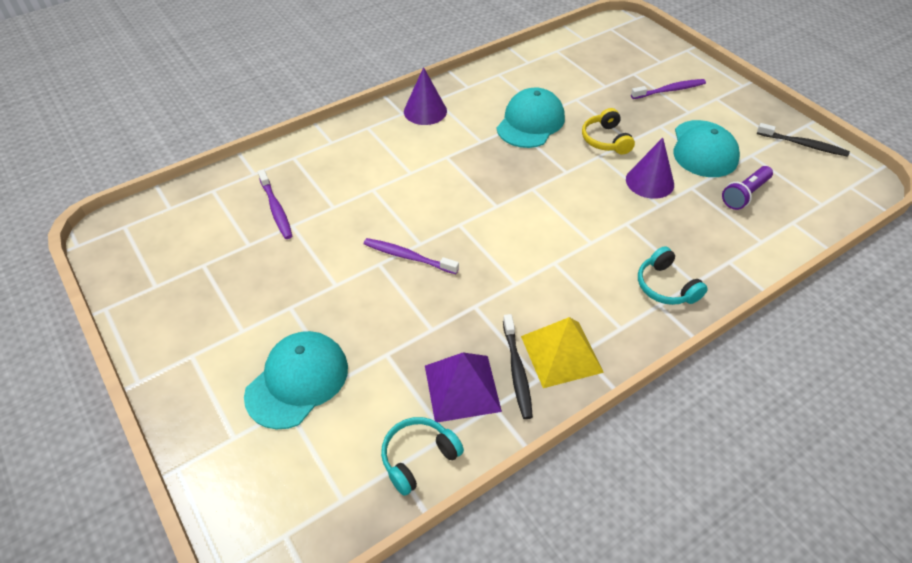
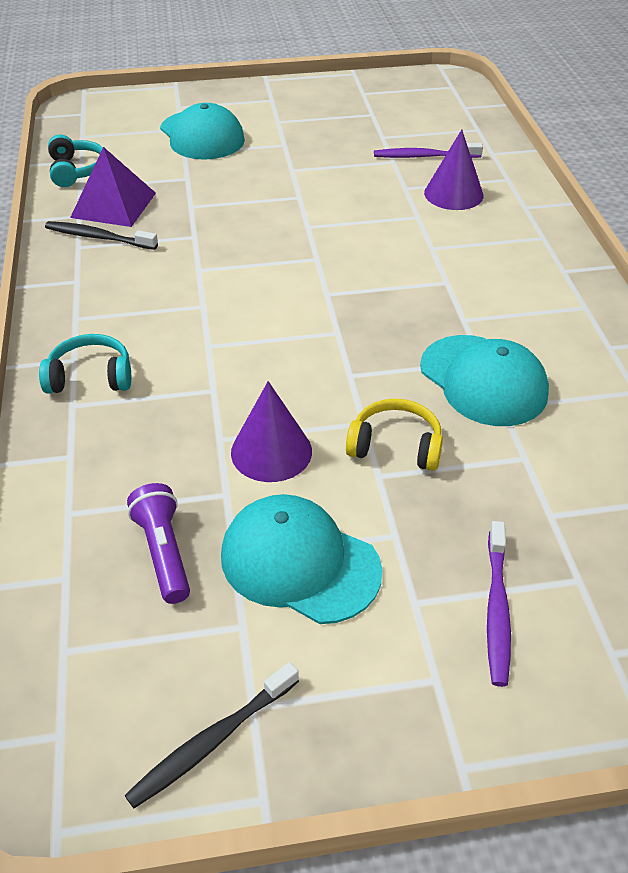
camera: 115 degrees right, 5 degrees down
(408, 257) = (294, 214): purple toothbrush -> none
(425, 111) = (559, 290): purple cone -> purple cone (453, 194)
(561, 353) = (88, 268): yellow pyramid -> none

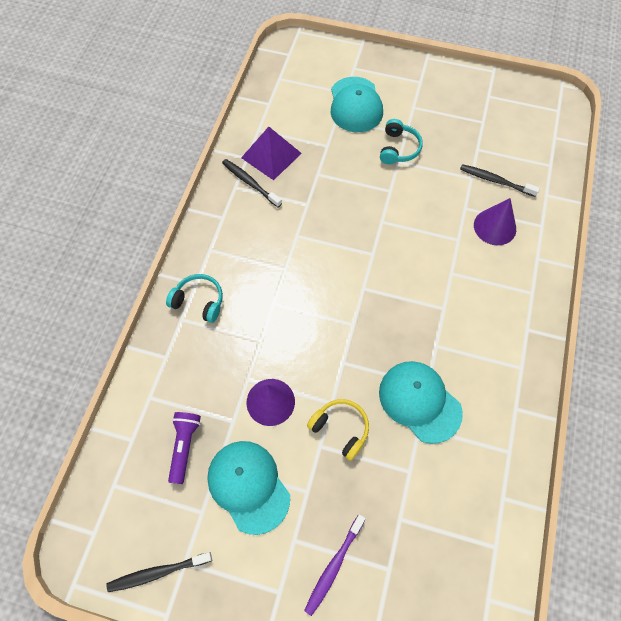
camera: 25 degrees right, 20 degrees up
(76, 170) = (262, 113): turquoise headphones -> turquoise headphones (398, 148)
(424, 156) = (495, 181): purple toothbrush -> black toothbrush
(483, 380) = (419, 401): turquoise cap -> turquoise cap turned 150 degrees clockwise

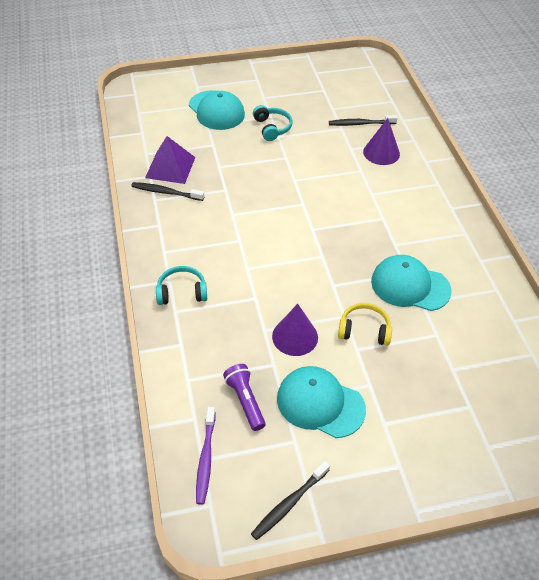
camera: 30 degrees left, 15 degrees down
(333, 566) = (427, 425): purple toothbrush -> purple toothbrush (205, 459)

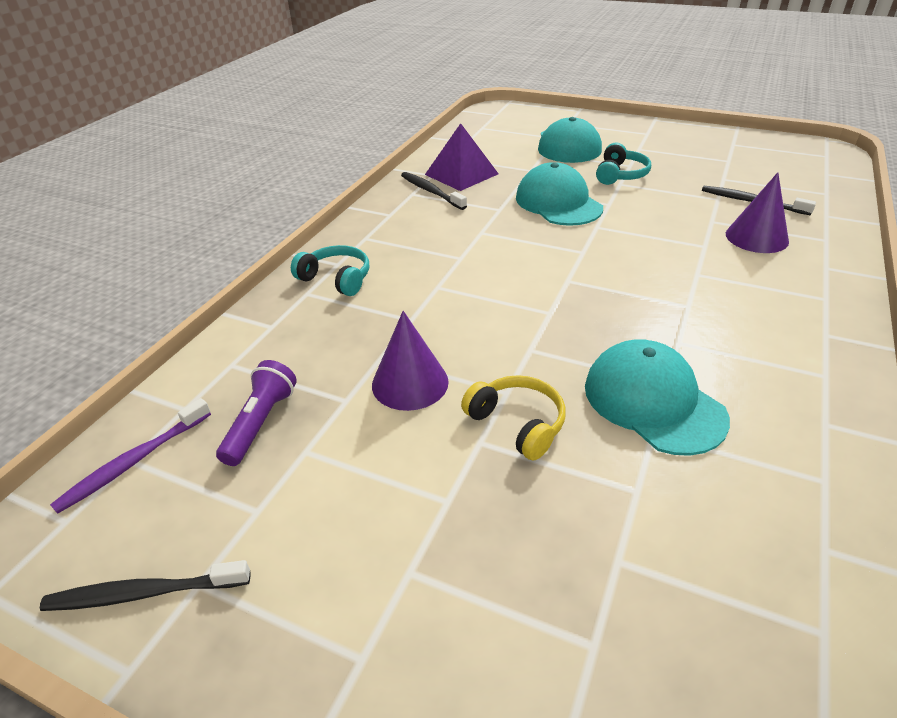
camera: 40 degrees right, 10 degrees down
(320, 403) = (347, 482): turquoise cap -> turquoise cap (558, 203)

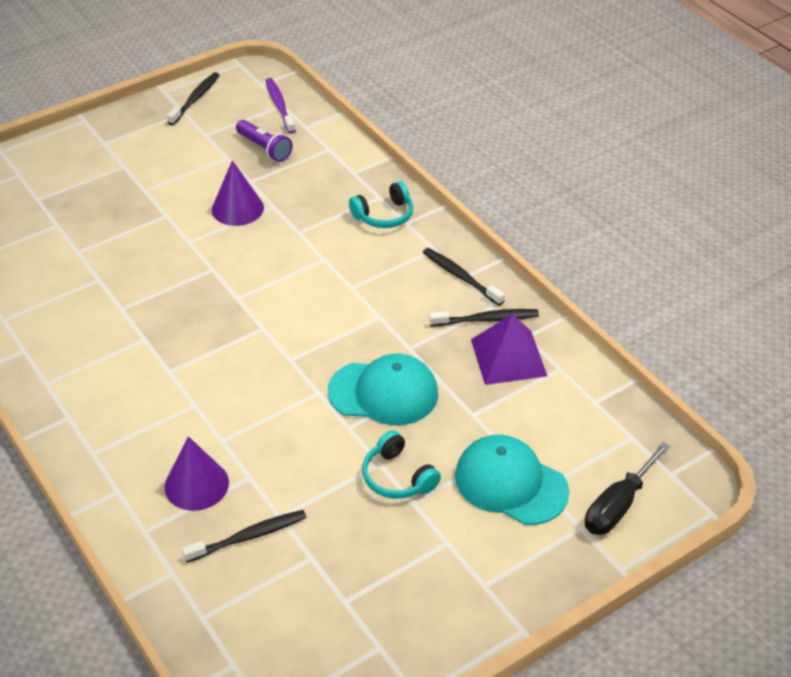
camera: 120 degrees right, 5 degrees up
(391, 215) = (460, 276): none -> black toothbrush
(517, 423) = (162, 234): yellow headphones -> none
(538, 119) = (618, 505): none -> black screwdriver
(653, 401) = (116, 293): turquoise cap -> none

